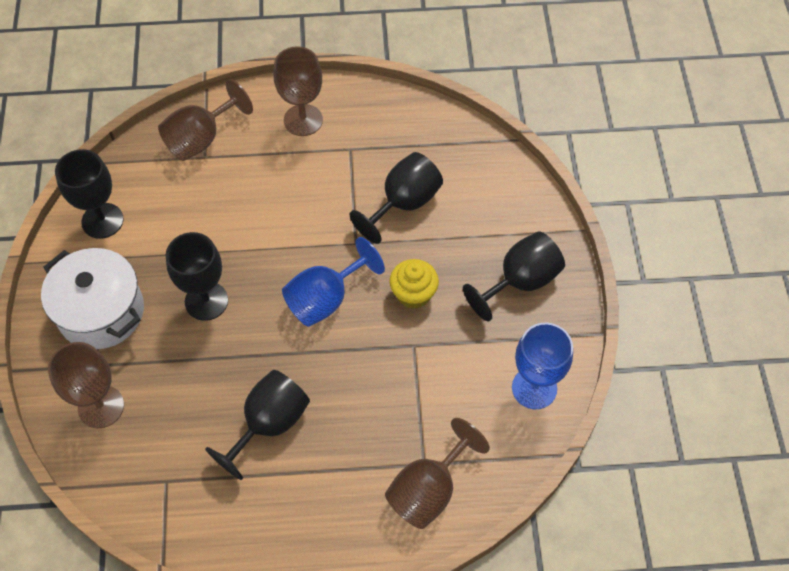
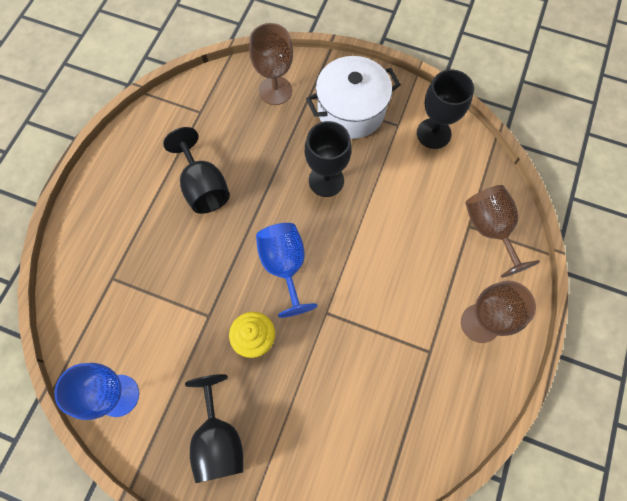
camera: 115 degrees right, 10 degrees up
(404, 203) = (348, 373): black goblet -> none
(428, 490) = (91, 272): brown goblet -> none

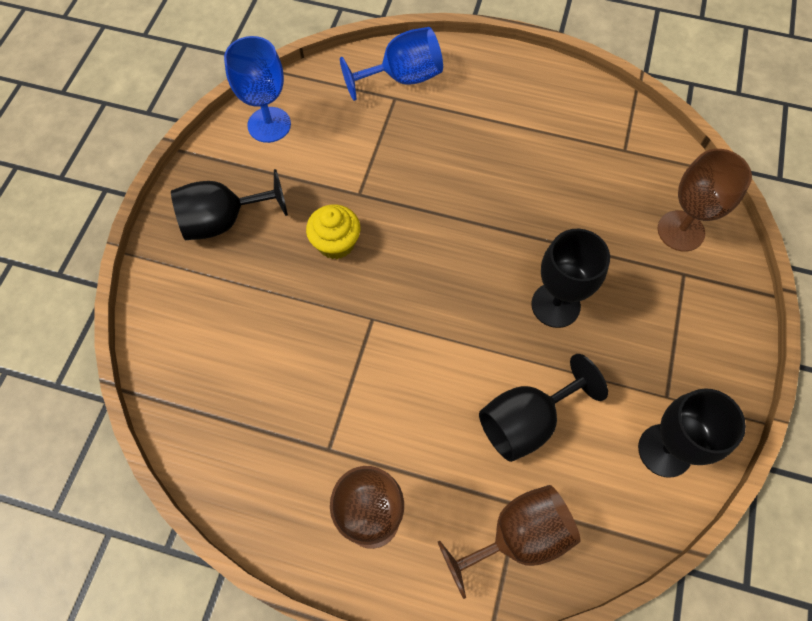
camera: 85 degrees right, 5 degrees down
(203, 187) = (520, 167): black goblet -> black goblet (526, 421)
(285, 266) = (428, 266): blue goblet -> blue goblet (402, 78)
(351, 111) = (674, 330): white pot -> none

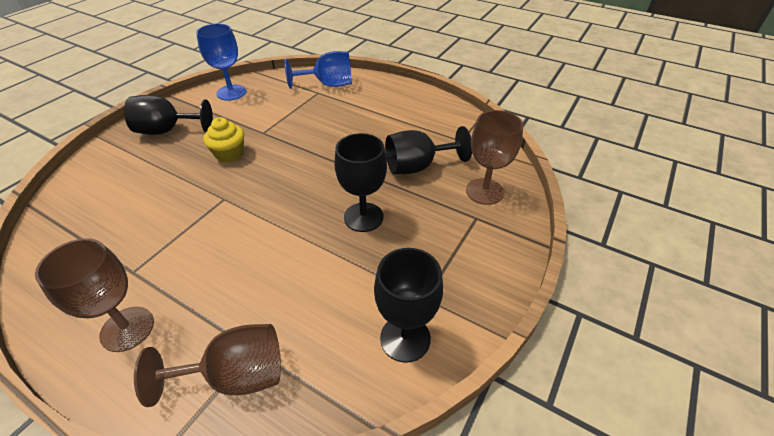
camera: 15 degrees right, 20 degrees down
(526, 421) = (297, 288): black goblet -> black goblet (417, 166)

